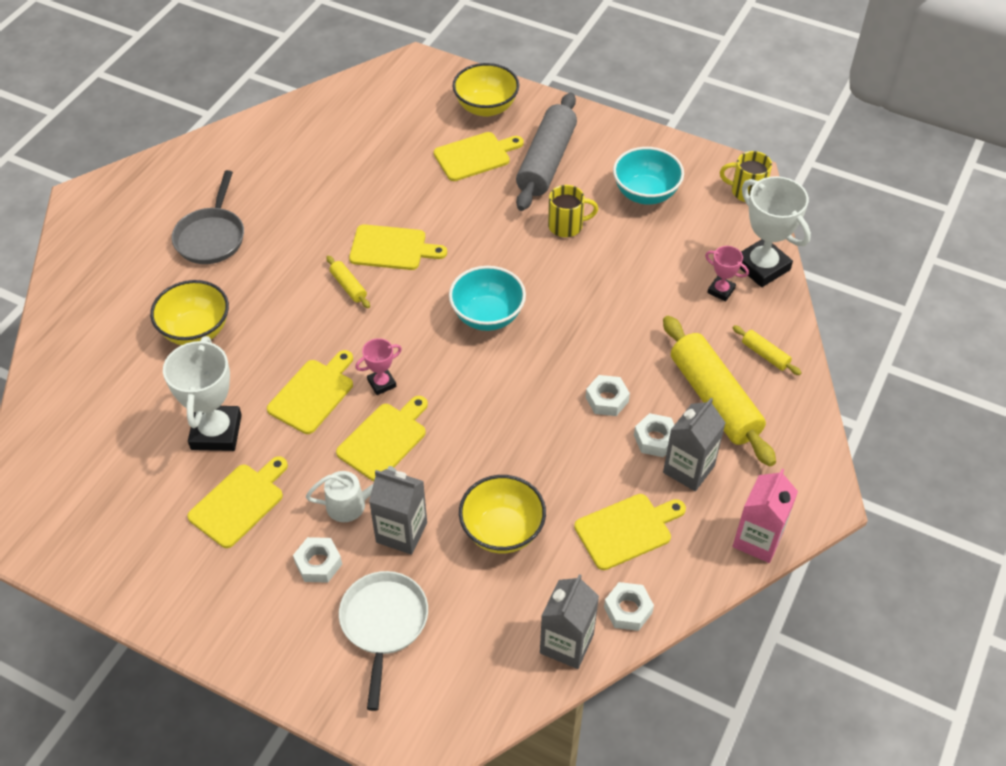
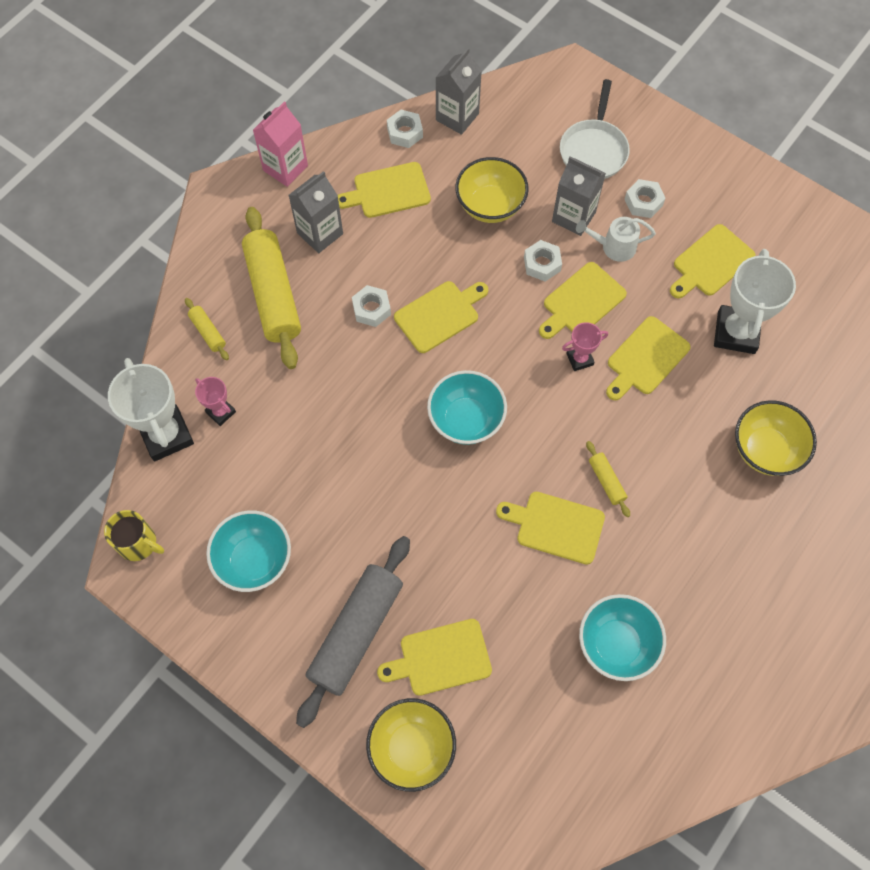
camera: 170 degrees left, 15 degrees up
(211, 237) = (760, 577): grey pan -> none
(334, 181) = (616, 644): none -> turquoise bowl
(534, 404) = (439, 315): none -> yellow cutting board
(566, 226) = (356, 526): yellow mug -> none
(655, 439) = (339, 264): white nut -> white nut (542, 264)

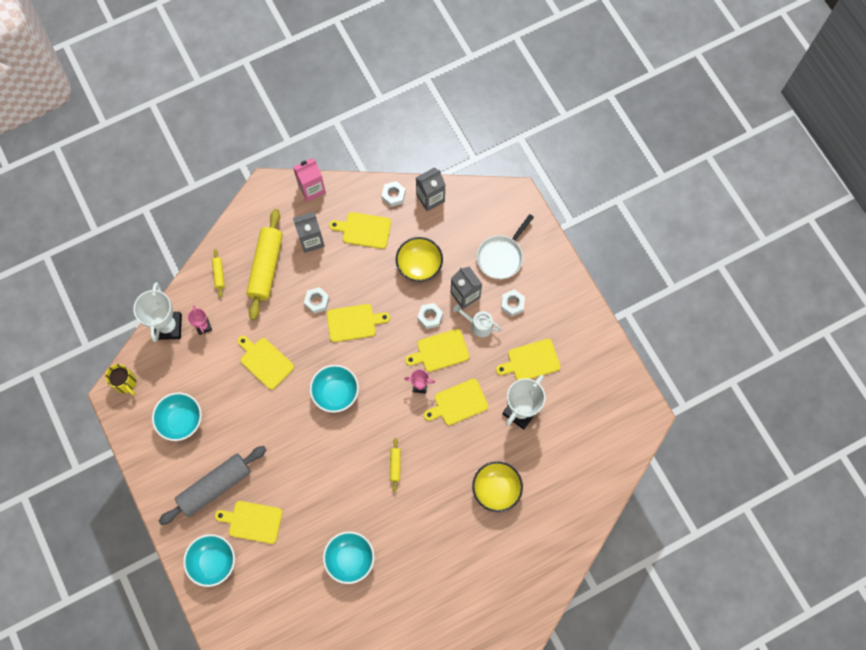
camera: 25 degrees right, 5 degrees up
(412, 748) = (213, 562): yellow bowl -> turquoise bowl
(555, 526) = (352, 478): yellow cutting board -> yellow cutting board (265, 362)

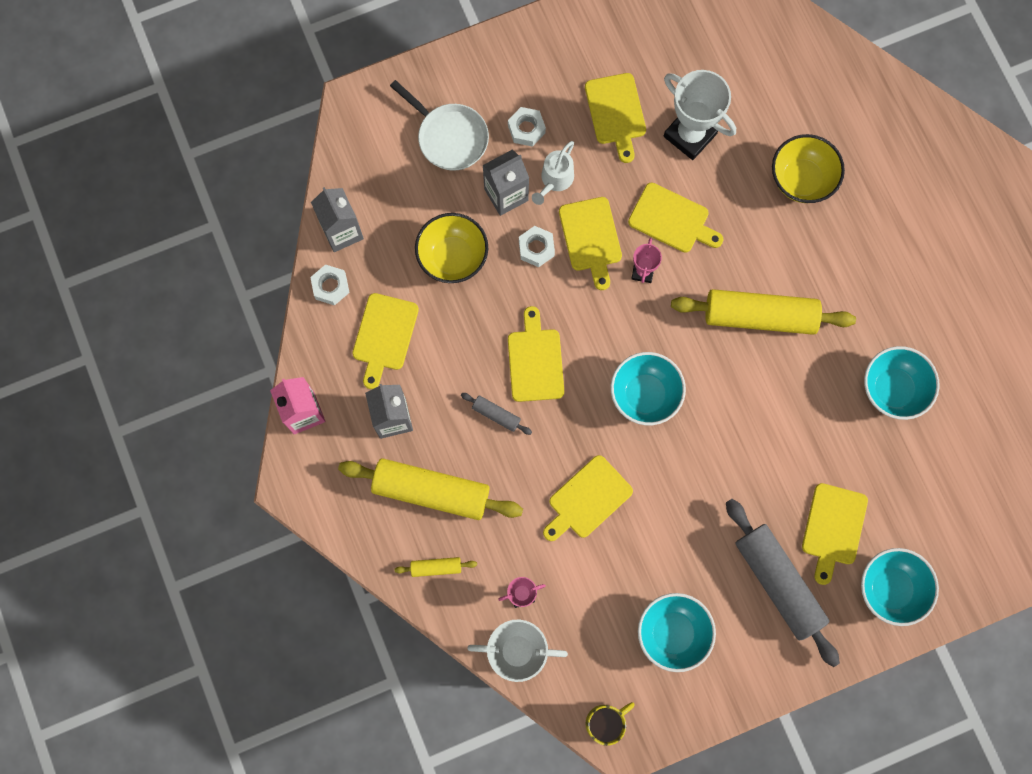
camera: 85 degrees left, 5 degrees up
(317, 301) = (496, 415): white nut -> grey rolling pin
(395, 465) = (760, 316): yellow rolling pin -> yellow rolling pin, size x2.30
(458, 403) = (672, 219): yellow cutting board -> yellow cutting board turned 45 degrees counterclockwise

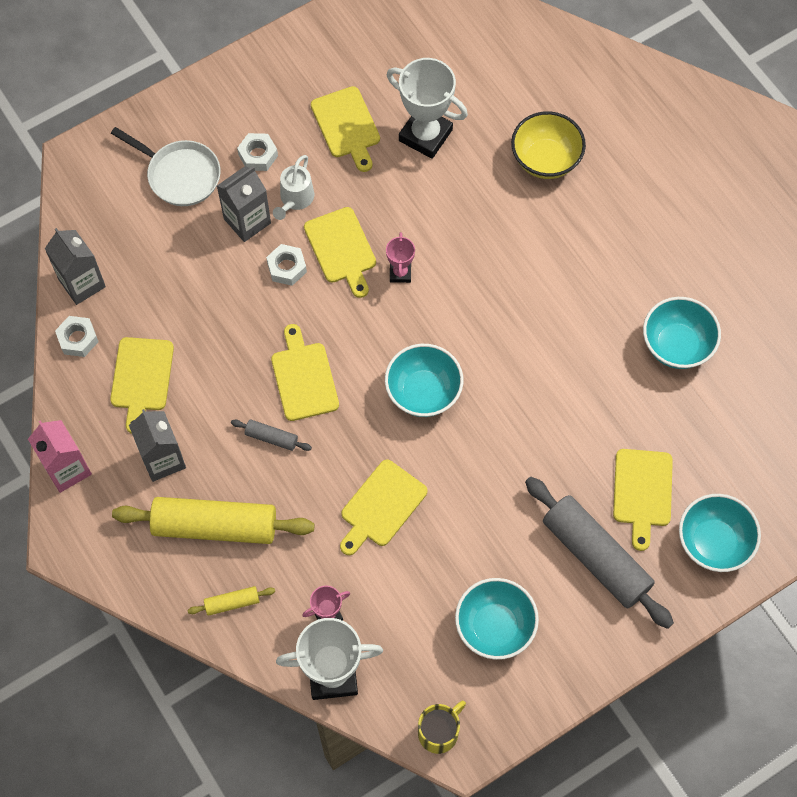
camera: 10 degrees left, 10 degrees down
(453, 257) = (201, 290): yellow bowl -> none
(672, 219) = (421, 218): yellow cutting board -> none
(760, 316) = (527, 296): yellow rolling pin -> none

